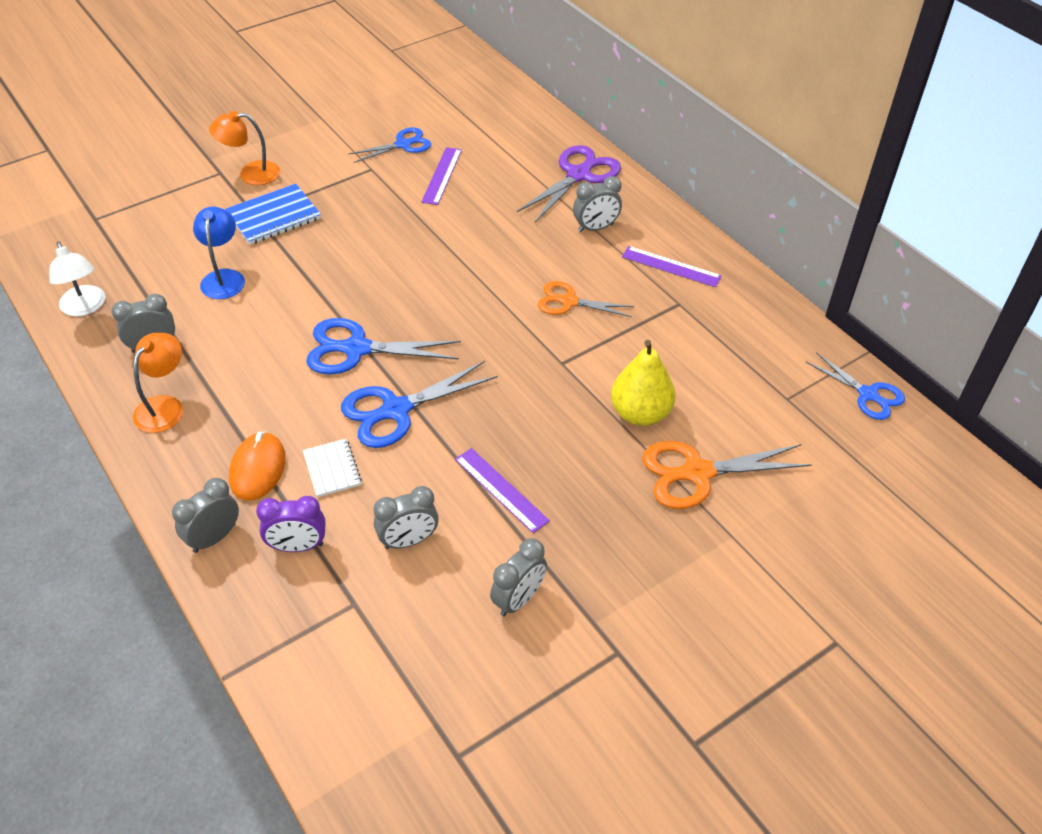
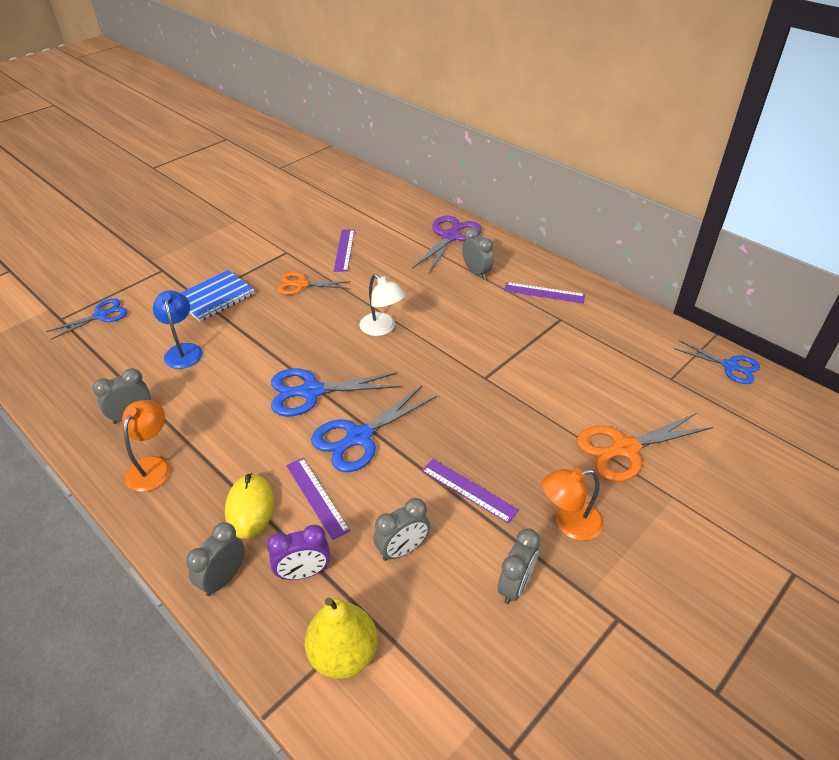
camera: 10 degrees left, 5 degrees down
(85, 307) = (64, 392): white lamp -> white lamp (382, 328)
(251, 174) = (188, 268): orange lamp -> orange lamp (569, 523)
(258, 469) = (250, 508): orange mouse -> yellow mouse
(332, 469) = (317, 497): white notebook -> purple ruler
(403, 144) = (307, 231): blue scissors -> blue scissors (101, 315)
(568, 302) = (474, 330): orange scissors -> orange scissors (301, 285)
(595, 228) = (476, 272): grey clock -> grey clock turned 90 degrees counterclockwise
(640, 413) = (561, 408): yellow pear -> yellow pear (343, 654)

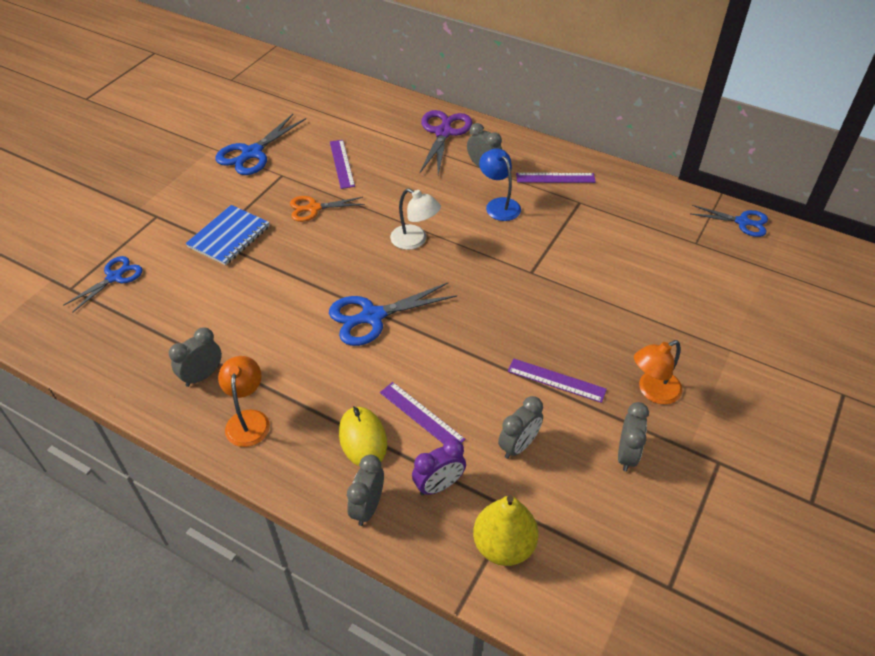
camera: 15 degrees left, 5 degrees up
(183, 350) = (222, 299): blue lamp -> blue lamp (499, 205)
(358, 437) = (436, 352): blue scissors -> blue scissors (252, 153)
(624, 449) = (677, 316): orange scissors -> none

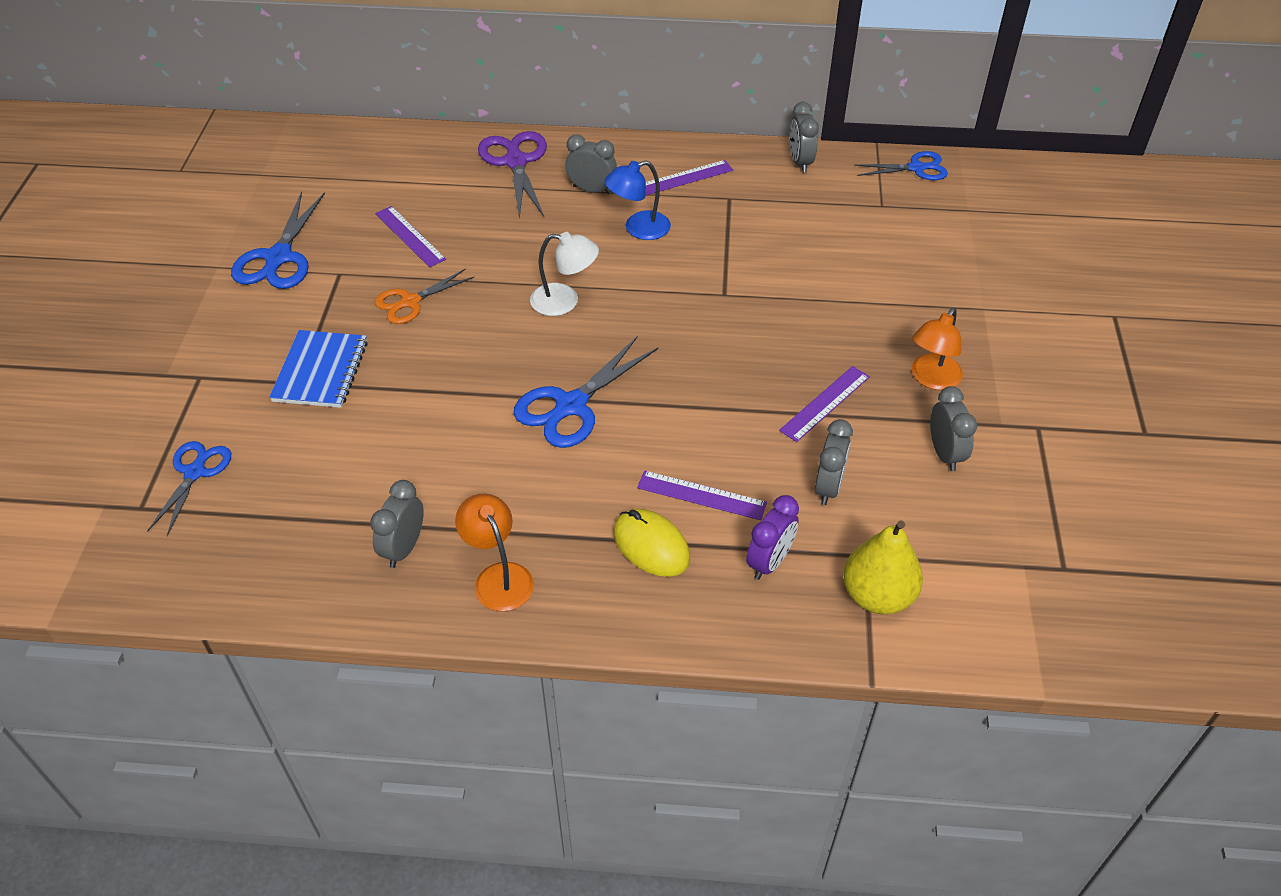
camera: 25 degrees left, 0 degrees up
(367, 507) = (705, 616): grey clock -> grey clock (800, 162)
(499, 205) = (638, 229): blue lamp -> blue lamp turned 60 degrees counterclockwise
(556, 380) = (825, 403): purple ruler -> purple ruler turned 45 degrees counterclockwise

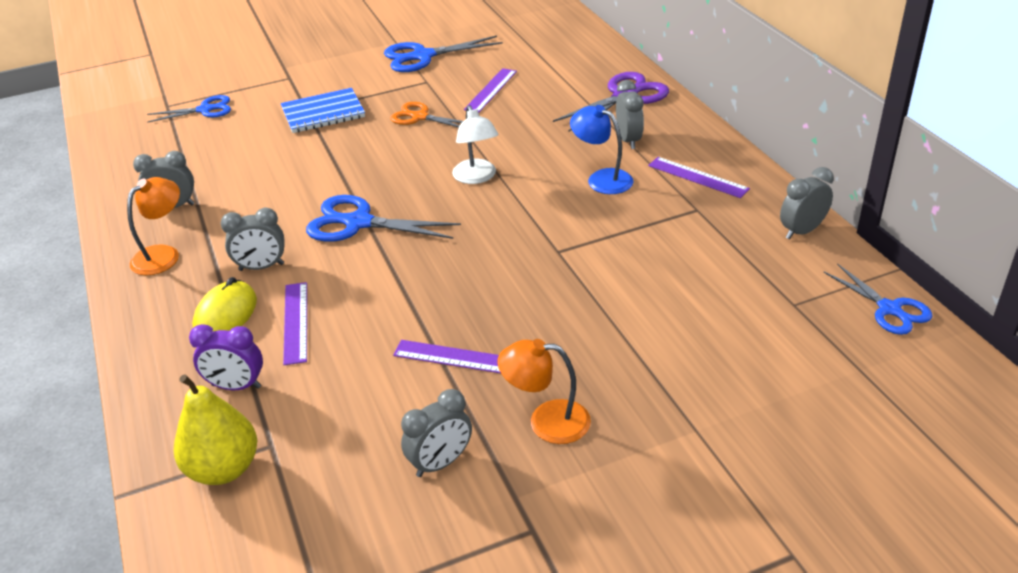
camera: 65 degrees right, 10 degrees down
(828, 487) = (346, 394): grey clock -> grey clock (261, 267)

